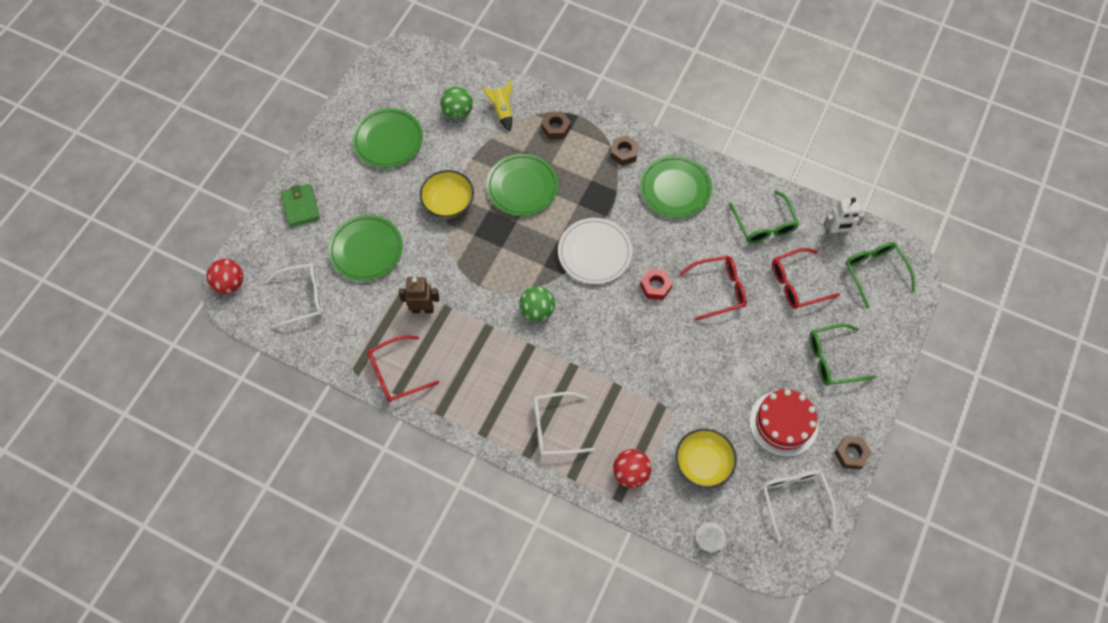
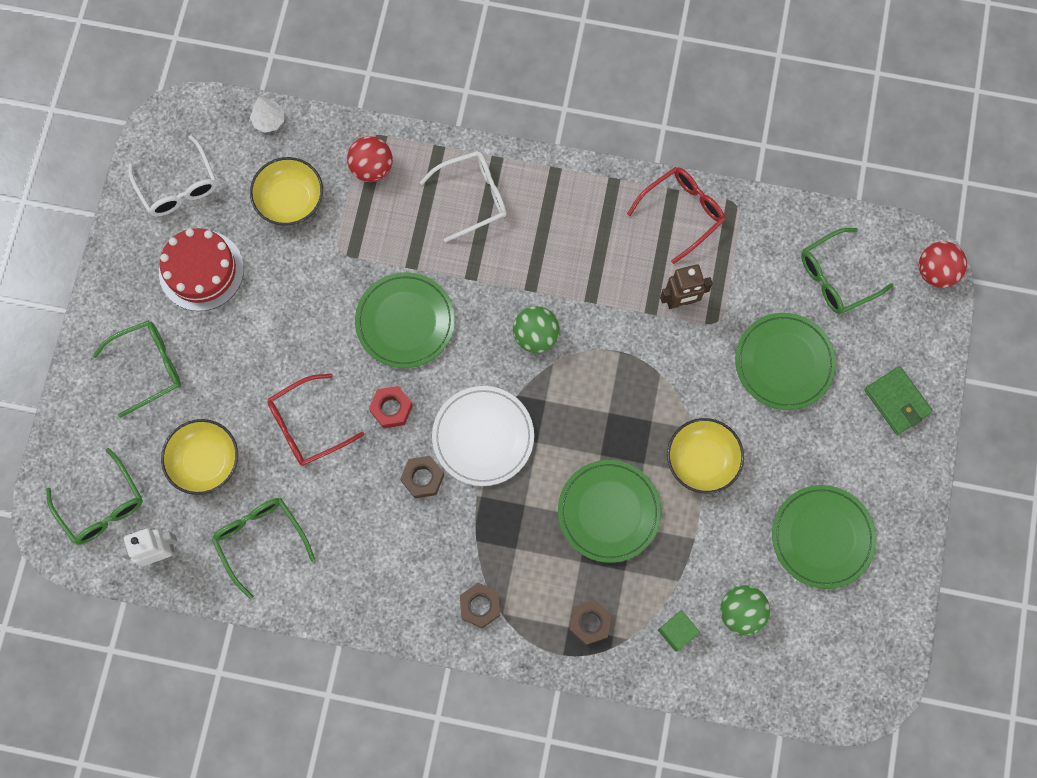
camera: 165 degrees right, 10 degrees up
(303, 298) = (836, 277): white glasses -> green glasses
(502, 111) = (676, 632): yellow rocket -> green cube
(675, 189) = (394, 565): green plate -> green plate (405, 322)
(797, 283) = (205, 461): red glasses -> yellow bowl
(851, 454) = (116, 254): brown nut -> brown nut (422, 478)

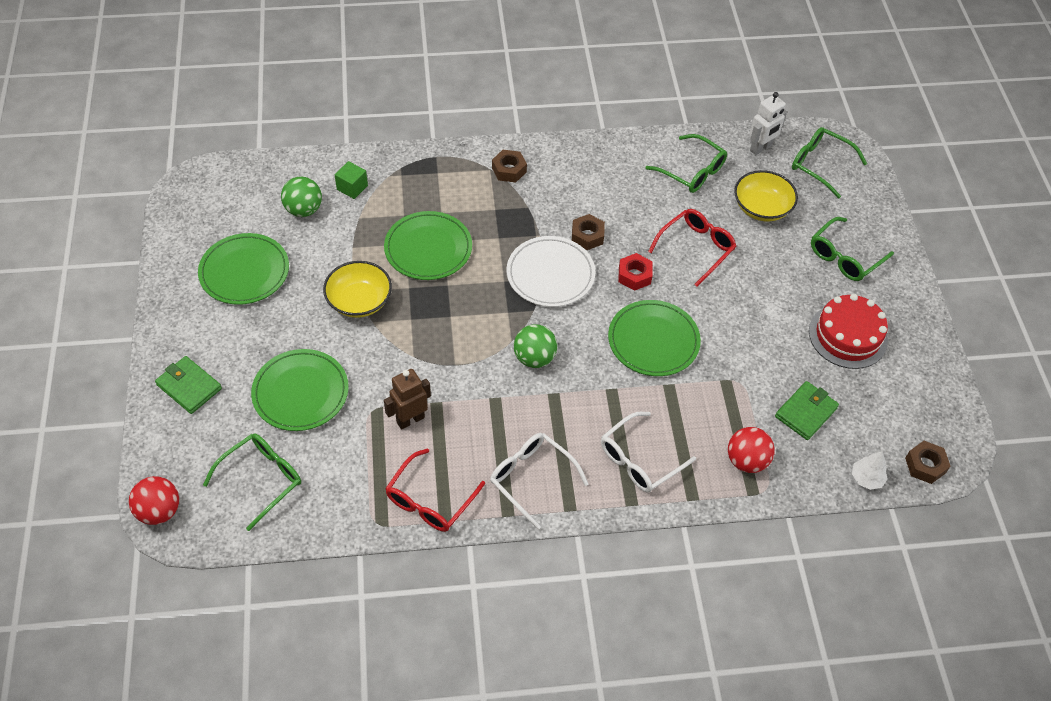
camera: 160 degrees right, 20 degrees down
(178, 186) = (911, 397): white glasses -> white glasses (531, 478)
(290, 200) = (806, 412): yellow bowl -> green wallet
(589, 623) = (421, 178): brown nut -> brown nut (925, 465)

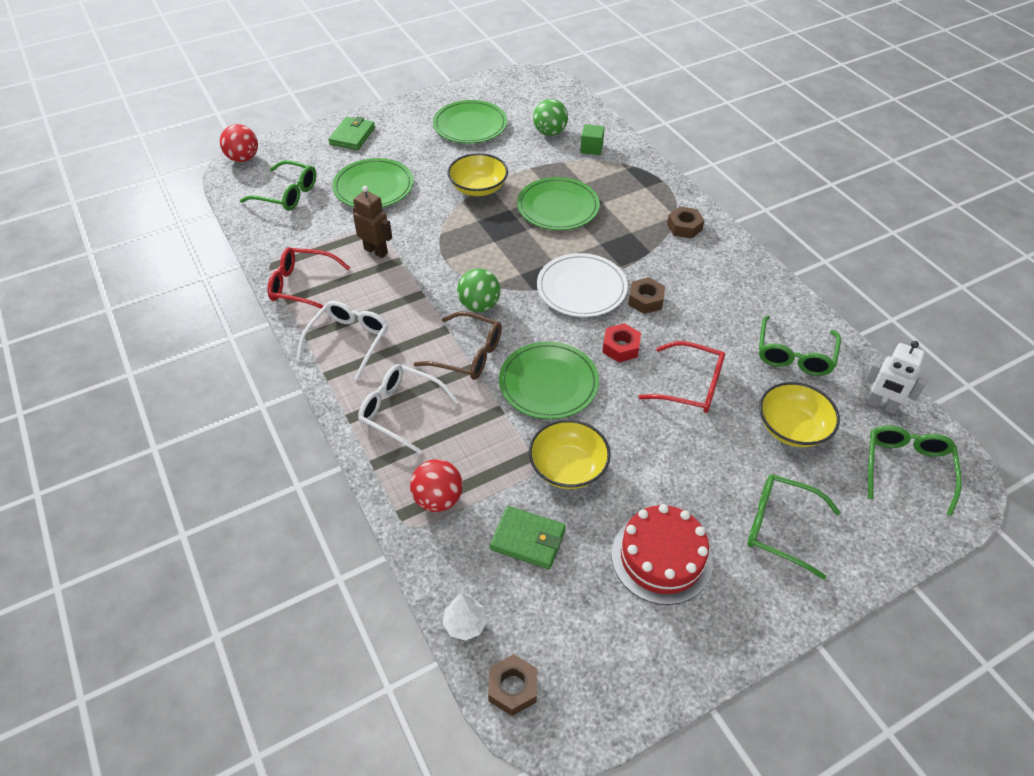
camera: 70 degrees right, 5 degrees down
(593, 387) = (468, 354): none -> brown glasses
(747, 361) = (568, 467): none -> yellow bowl

